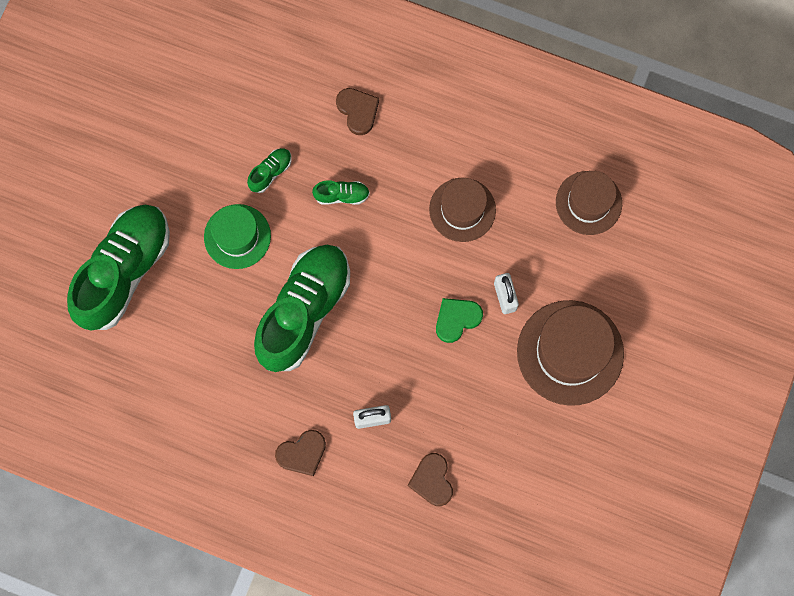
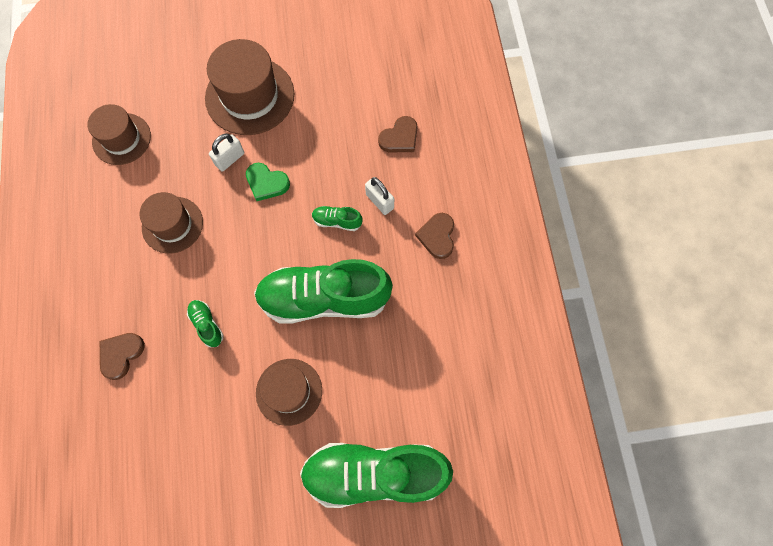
camera: 120 degrees left, 5 degrees down
(237, 236) = (289, 391): green hat -> brown hat
(270, 172) = (215, 397): green shoe -> green shoe (337, 221)
(302, 453) = (437, 236): brown heart -> brown heart turned 120 degrees counterclockwise

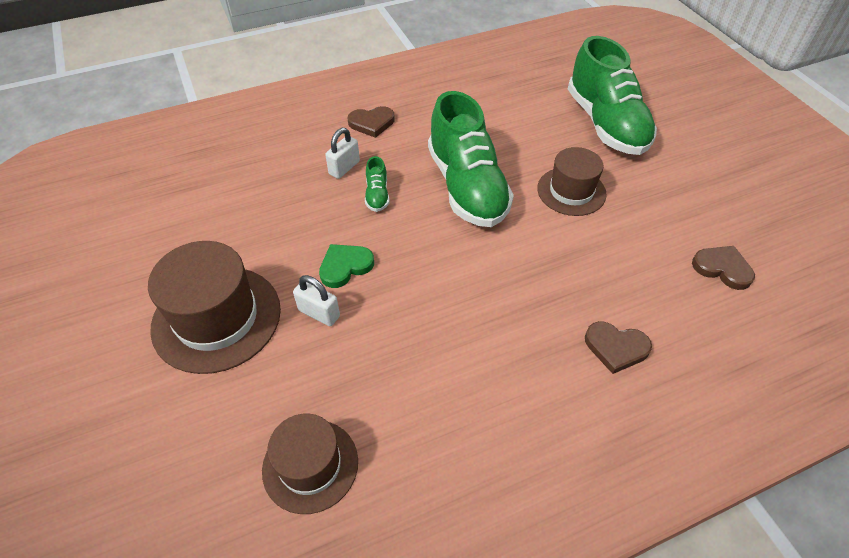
camera: 105 degrees left, 20 degrees down
(172, 225) = (430, 348): brown hat -> none
(207, 325) = (539, 274): green shoe -> none
(266, 183) = (345, 266): green heart -> green heart turned 135 degrees counterclockwise
(399, 138) = (263, 167): brown heart -> brown heart (722, 268)

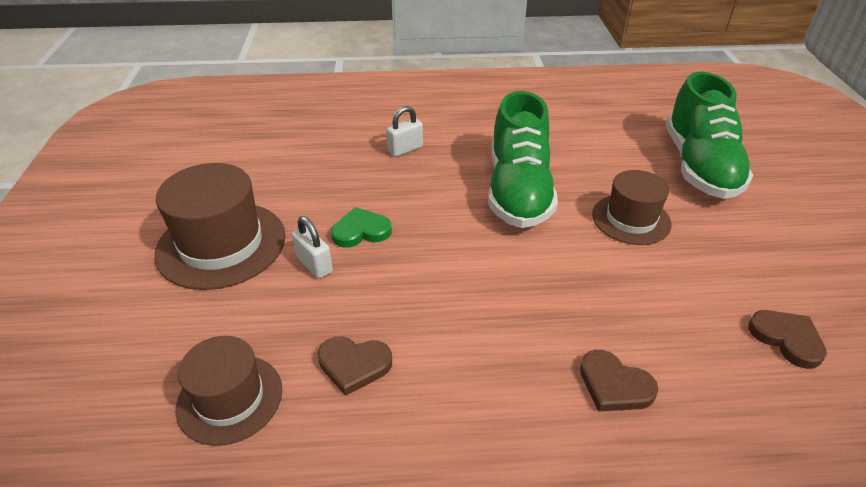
camera: 20 degrees right, 10 degrees down
(372, 123) = (450, 119): brown heart -> brown heart (354, 365)
(377, 195) = (424, 178): green shoe -> none

